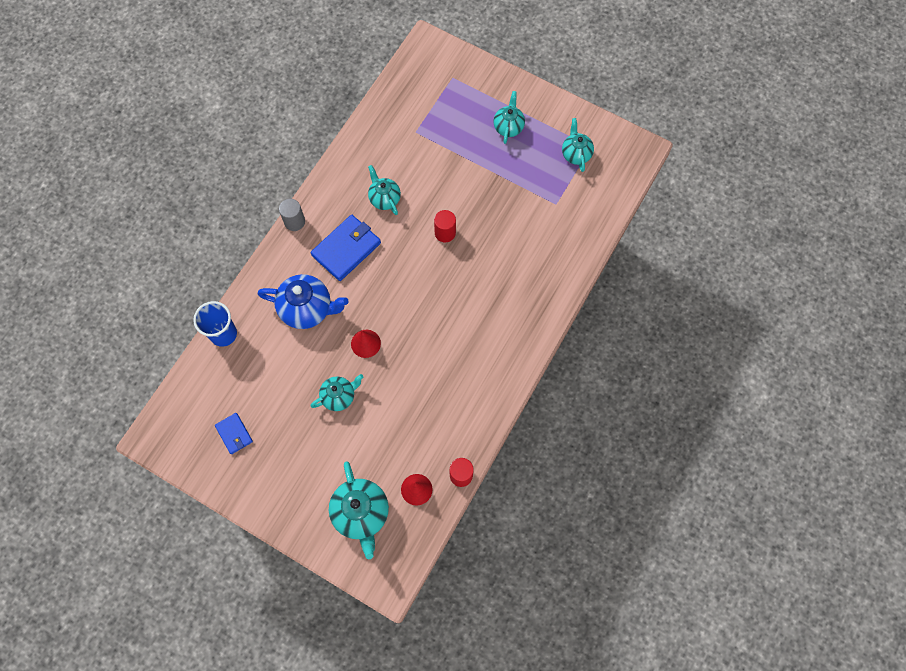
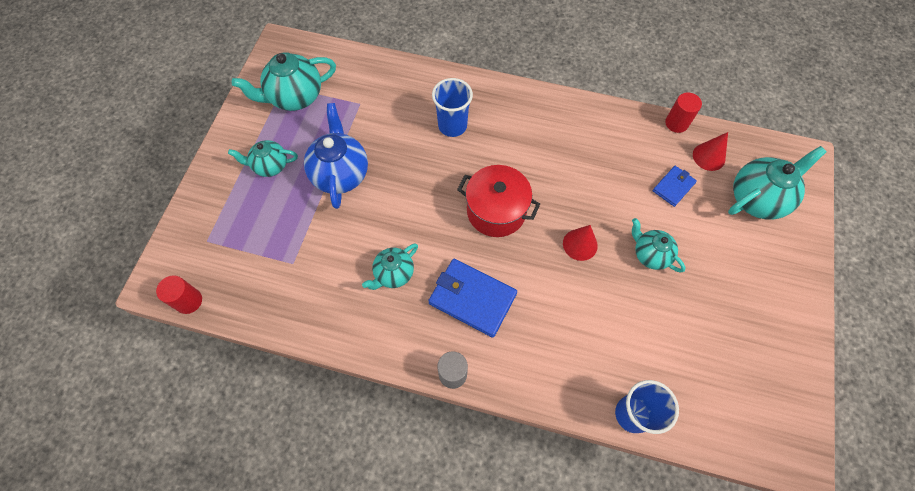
camera: 105 degrees left, 5 degrees down
(234, 434) = (744, 356): blue wallet -> blue wallet (673, 187)
(307, 309) = (563, 321): blue teapot -> blue teapot (340, 174)
(416, 287) = (496, 211): none -> red pot
(445, 233) = (421, 198): red cylinder -> red cylinder (189, 301)
(511, 274) = (452, 126): none -> blue cup
(576, 154) = (295, 97): turquoise teapot -> turquoise teapot, size x1.62

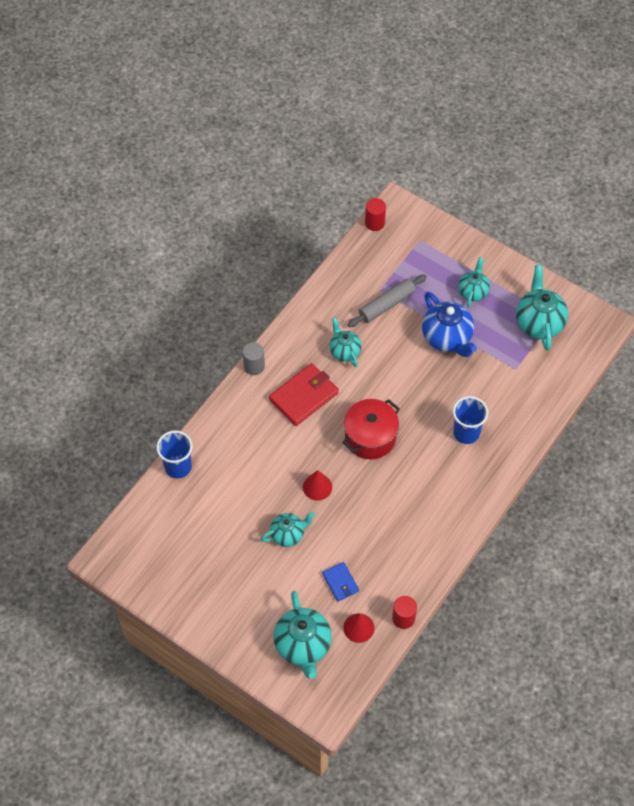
camera: 110 degrees right, 5 degrees down
(313, 248) = (387, 305): none -> grey rolling pin
(340, 174) = (447, 338): blue teapot -> blue teapot turned 45 degrees clockwise
(472, 299) = (304, 396): blue wallet -> red wallet

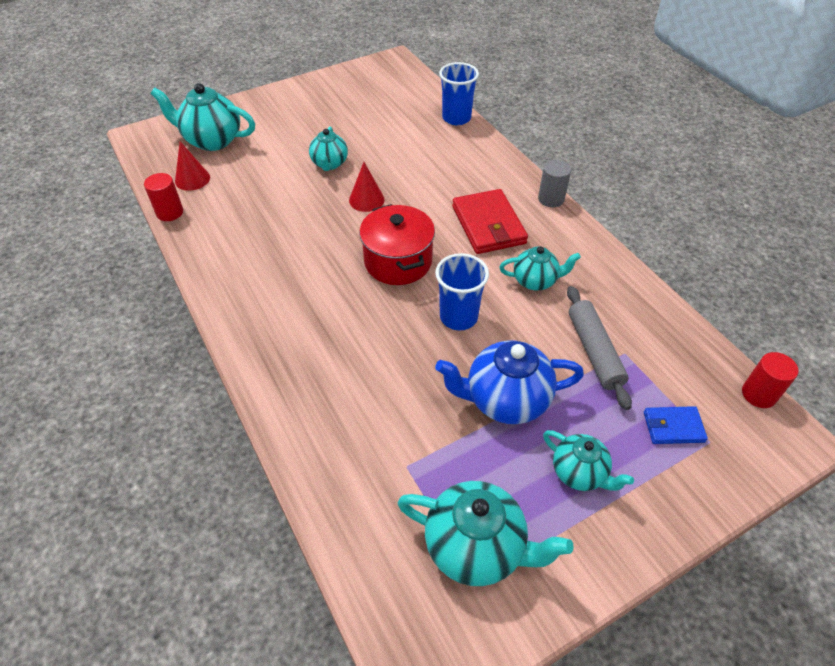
camera: 115 degrees right, 10 degrees down
(340, 582) = (248, 182): blue wallet -> blue wallet (673, 427)
(466, 433) = (342, 357): blue cup -> blue cup (458, 317)

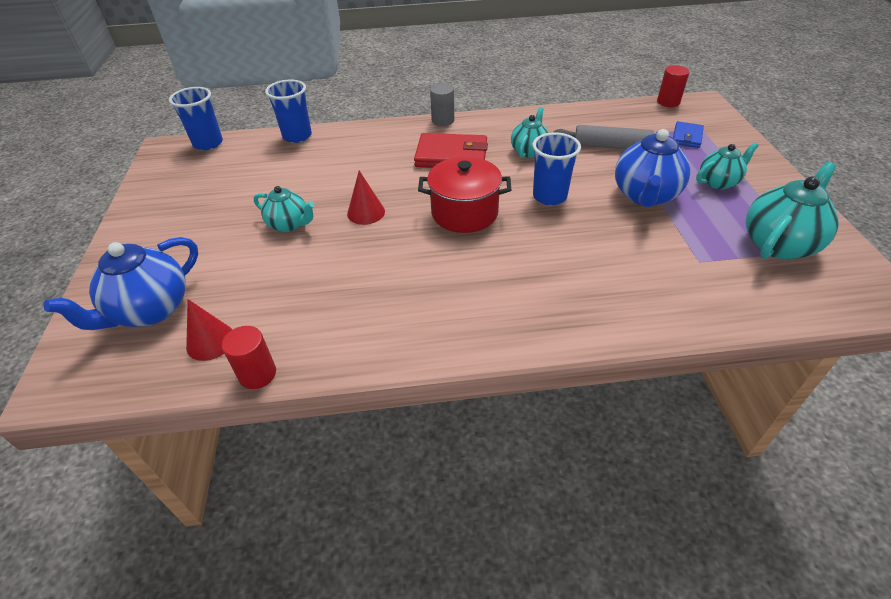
camera: 65 degrees left, 5 degrees down
(212, 140) = (150, 310): turquoise teapot -> blue teapot
(413, 77) = (208, 143): none -> blue cup

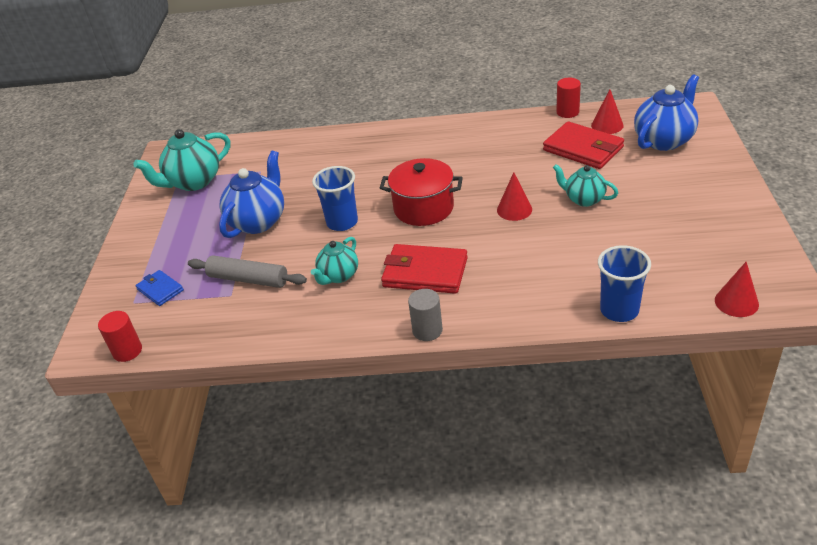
camera: 170 degrees left, 5 degrees down
(208, 143) = (736, 302): blue cup -> red cone
(263, 296) = (583, 149): none -> red wallet
(687, 137) = (160, 290): blue wallet -> blue wallet turned 75 degrees counterclockwise
(718, 182) = (184, 234): turquoise teapot -> none

